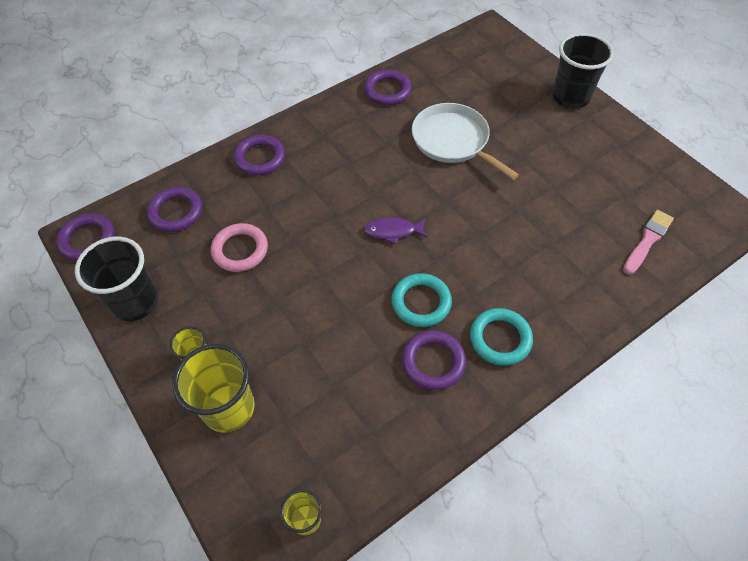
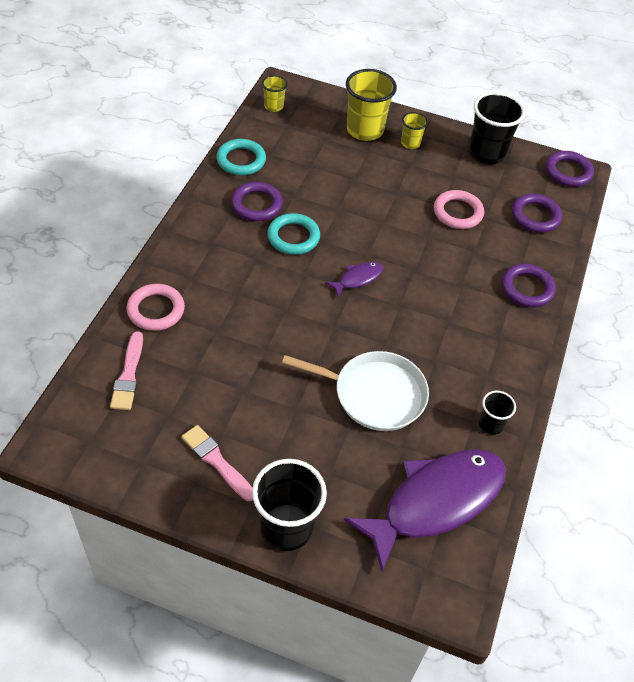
camera: 140 degrees right, 5 degrees down
(387, 90) = (490, 424): purple ring -> black cup
(463, 70) = (435, 502): none -> purple fish
(500, 339) = (218, 238): turquoise ring -> turquoise ring (241, 160)
(600, 150) = (216, 461): none -> pink brush
(600, 288) = (156, 310): none -> pink ring

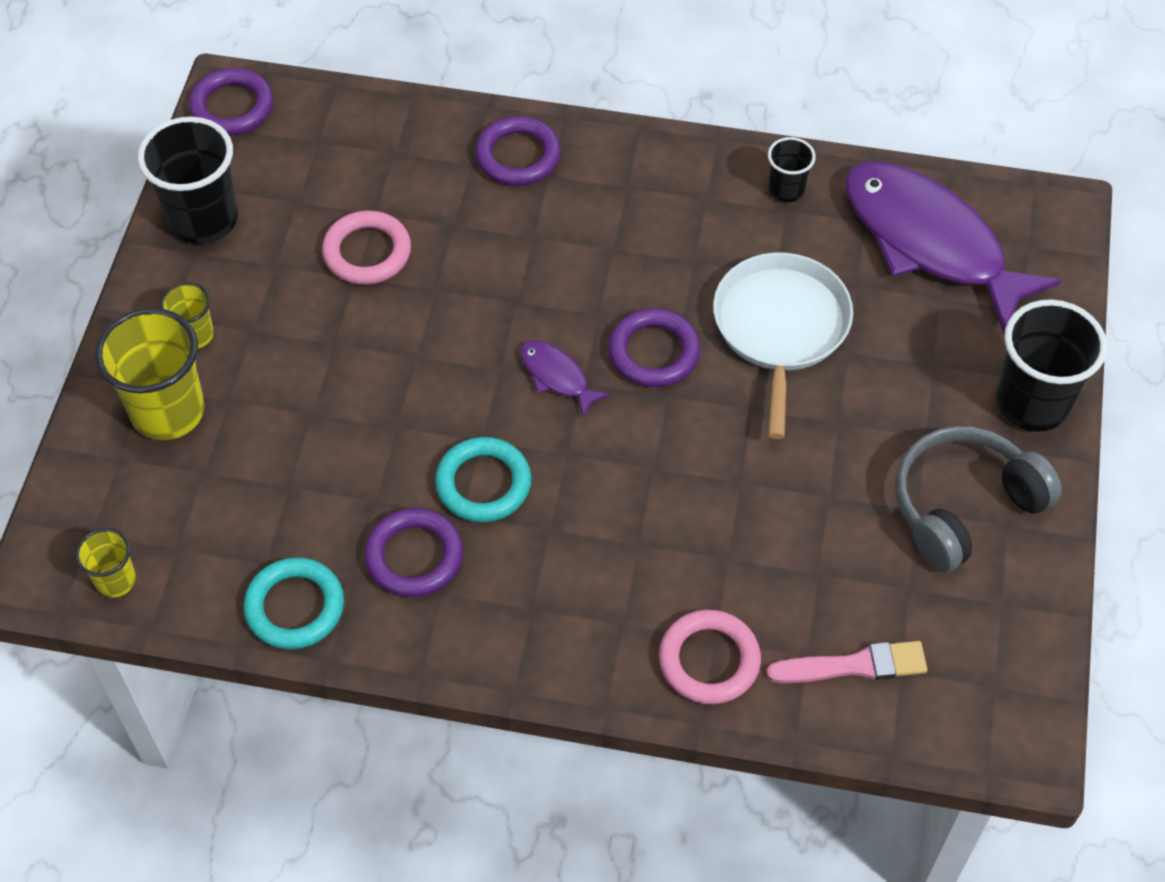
camera: 95 degrees left, 5 degrees up
(216, 461) = (964, 506): pink brush -> grey headphones
(535, 216) = (352, 148): purple ring -> purple ring (654, 352)

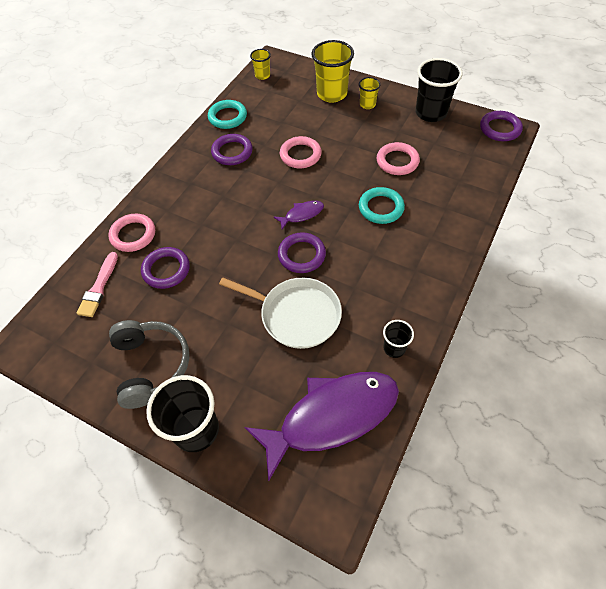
camera: 110 degrees right, 0 degrees up
(390, 421) = (300, 155): none -> pink ring
(483, 484) = (256, 179): turquoise ring -> turquoise ring (381, 208)
(518, 156) = (447, 227): purple ring -> purple ring (166, 270)

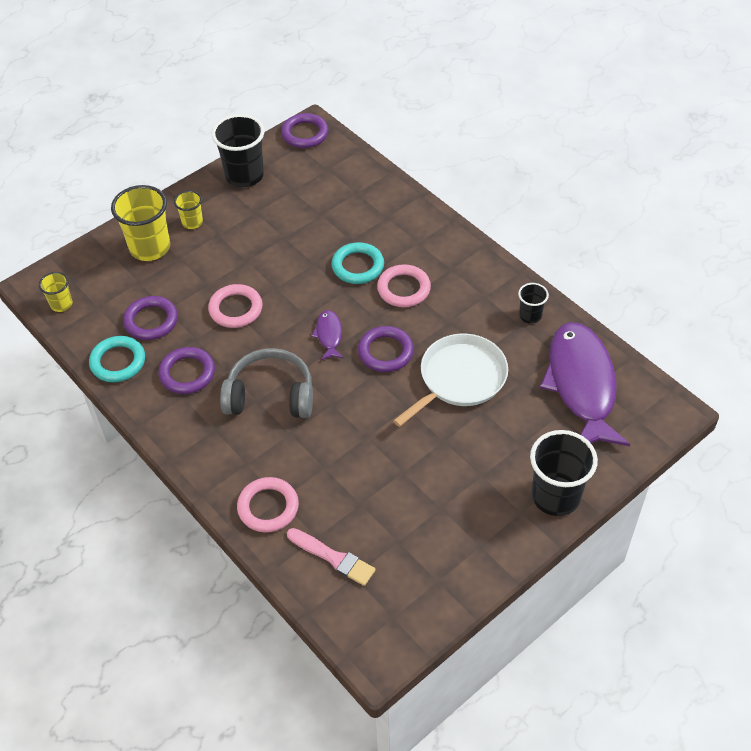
camera: 70 degrees left, 5 degrees down
(151, 366) = (466, 522): grey headphones -> grey headphones (270, 395)
(166, 270) = (342, 482): purple ring -> purple ring (151, 321)
(397, 161) = (300, 229): pink ring -> pink ring (403, 289)

